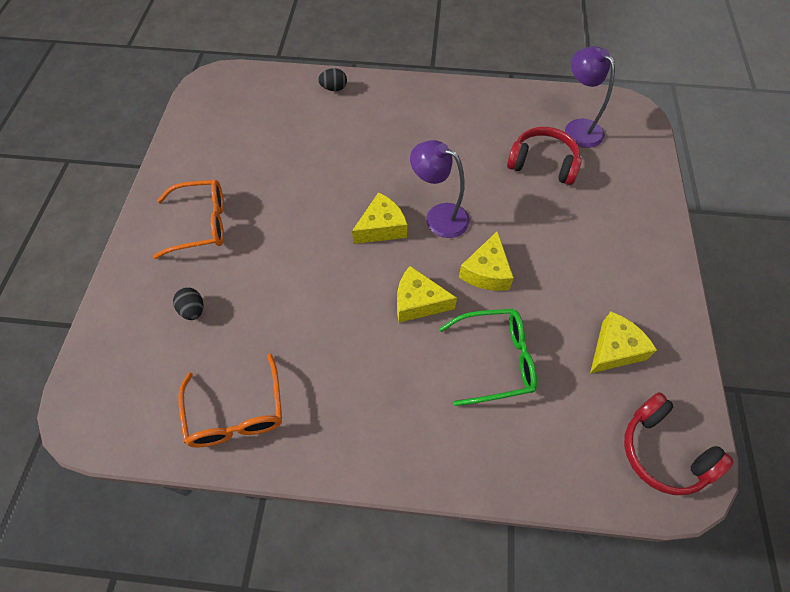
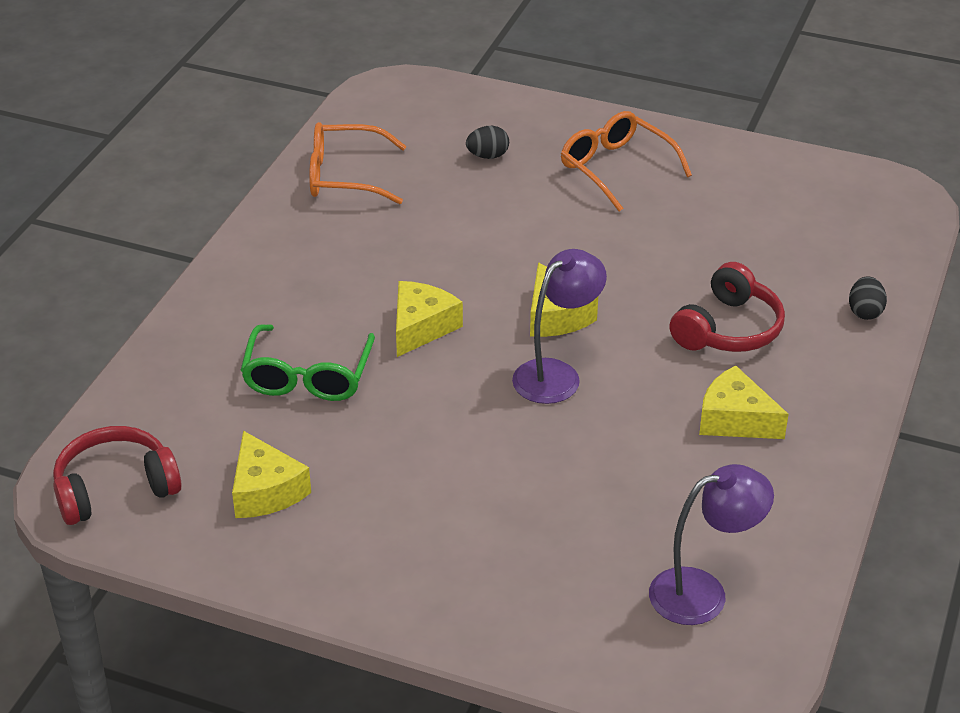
camera: 105 degrees right, 20 degrees down
(201, 224) = (616, 168): orange glasses -> orange glasses turned 135 degrees clockwise
(486, 272) = (441, 399): yellow cheese -> yellow cheese (735, 419)
(542, 164) = (628, 518): red headphones -> red headphones (728, 329)

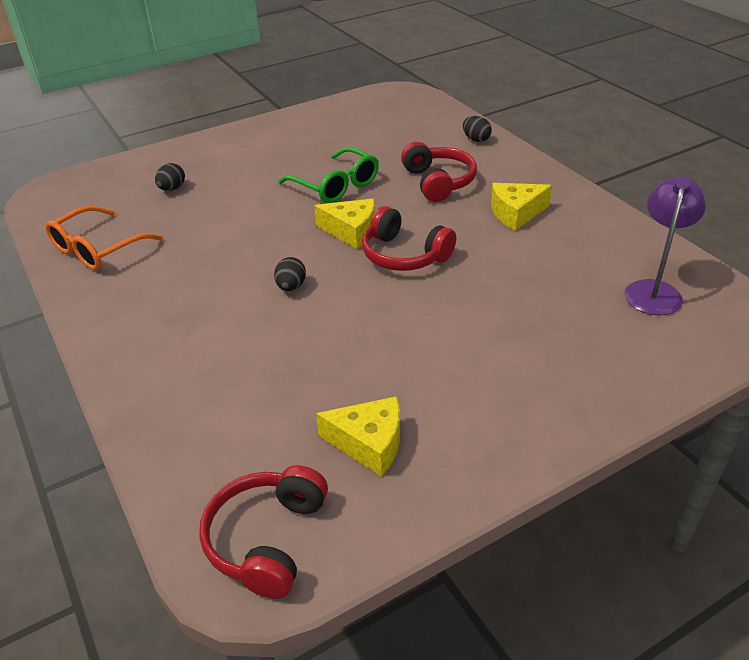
camera: 50 degrees left, 0 degrees up
(308, 376) = (272, 361): green glasses -> green glasses (336, 186)
(421, 327) = (291, 287): yellow cheese -> black egg
(556, 374) = (404, 255): purple lamp -> red headphones
(616, 168) = (254, 154): orange glasses -> none

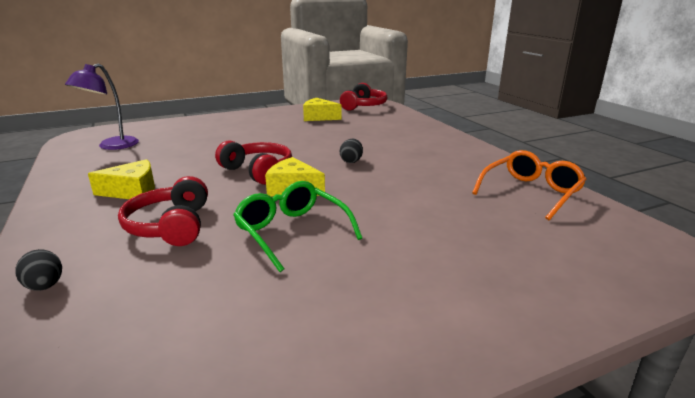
camera: 175 degrees left, 15 degrees down
(172, 189) = (501, 246): black egg -> none

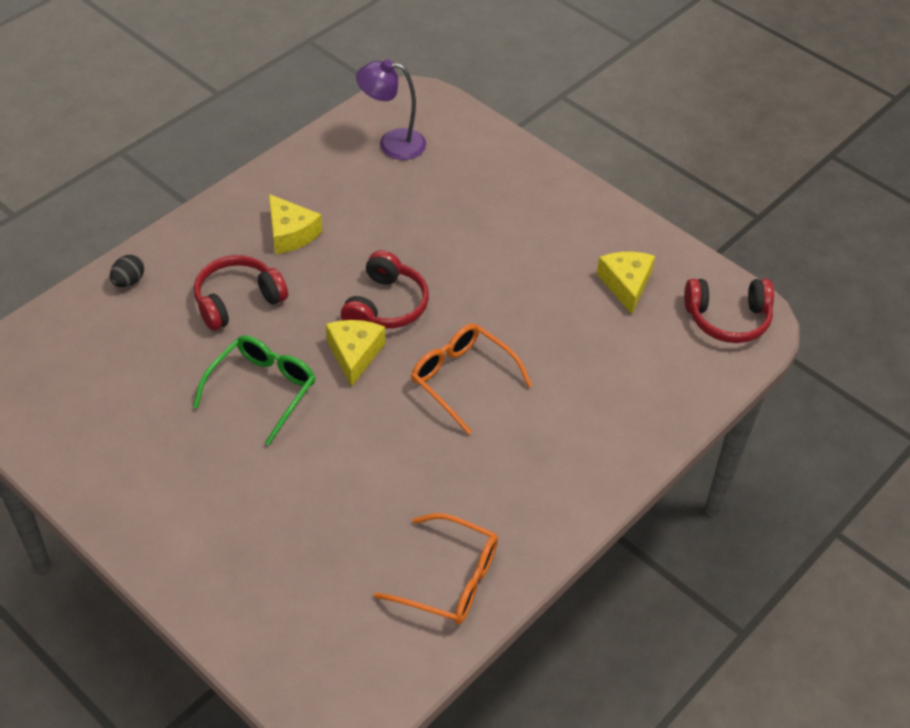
camera: 65 degrees right, 25 degrees up
(351, 161) = (462, 379): black egg -> orange glasses

